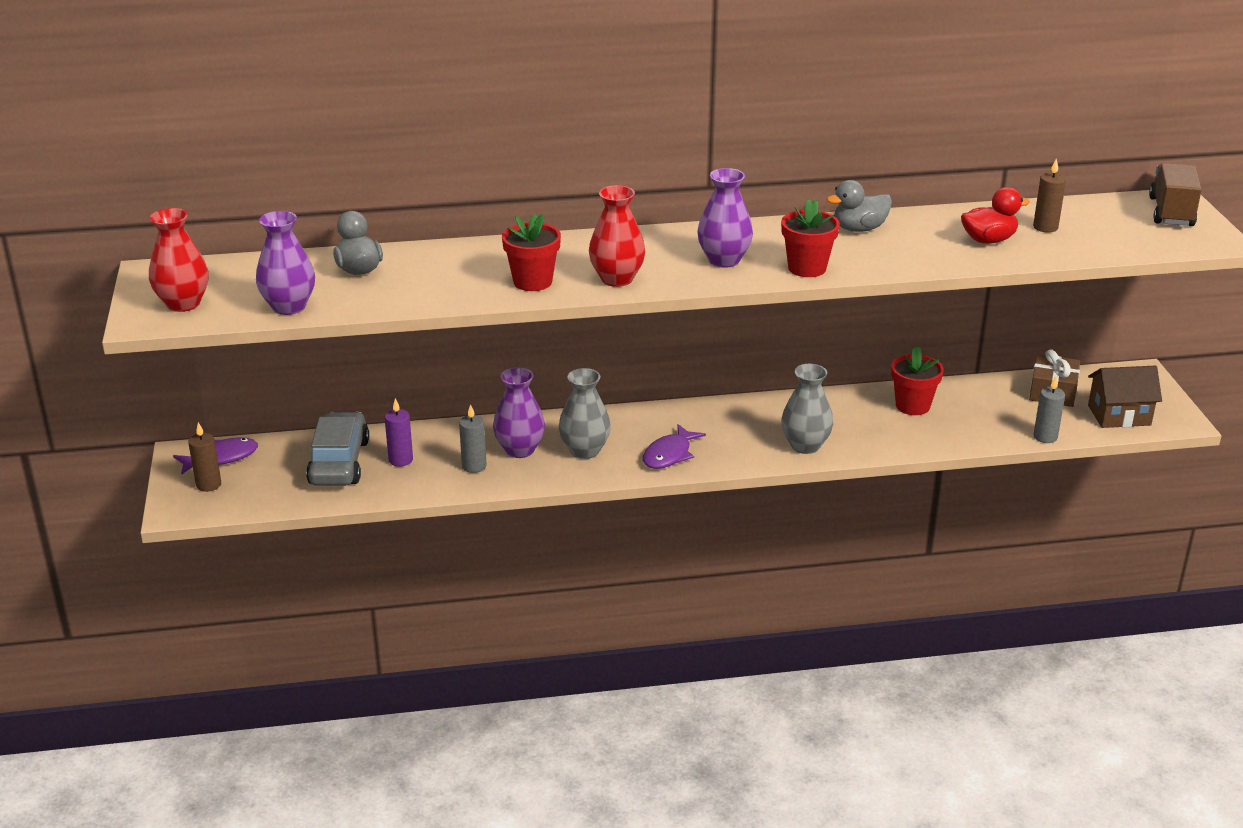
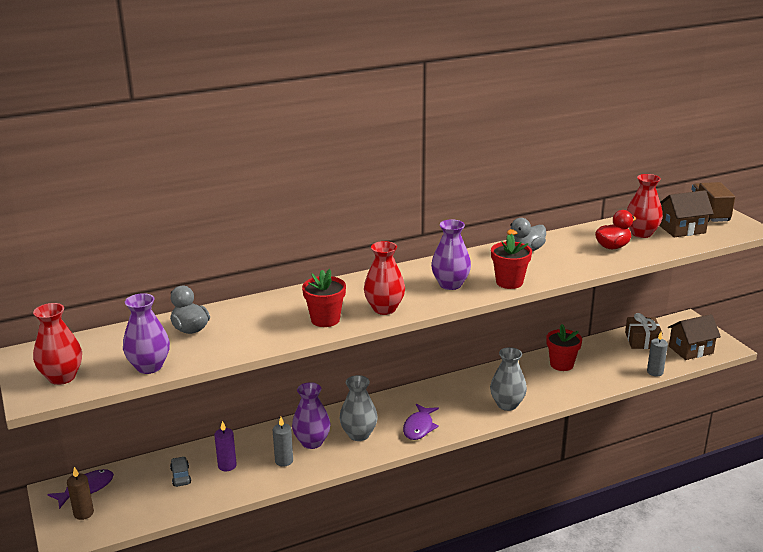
camera: 15 degrees left, 5 degrees down
(339, 462) = (180, 476): grey car -> grey car, size x0.47
(1045, 227) = (641, 233): brown candle -> red vase
(1112, 229) = (682, 229): none -> brown house

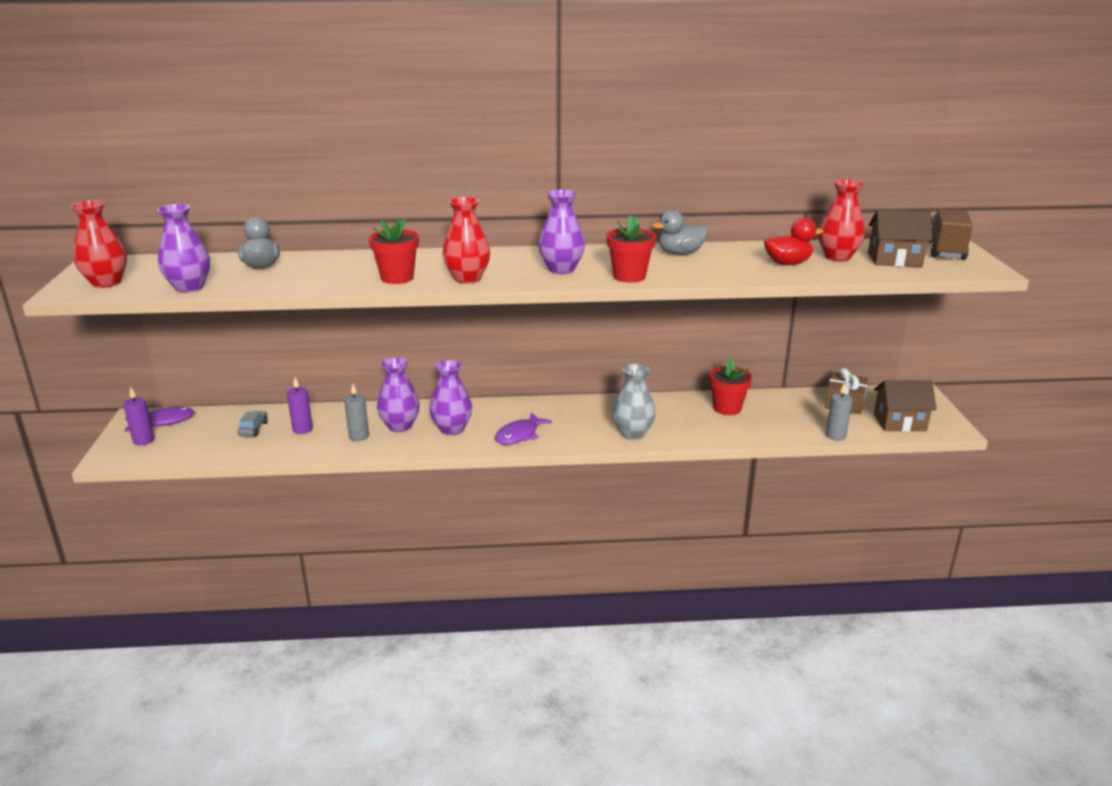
camera: 20 degrees right, 0 degrees up
(83, 513) = (143, 440): brown candle -> purple candle
(359, 434) = (452, 429): grey vase -> purple vase

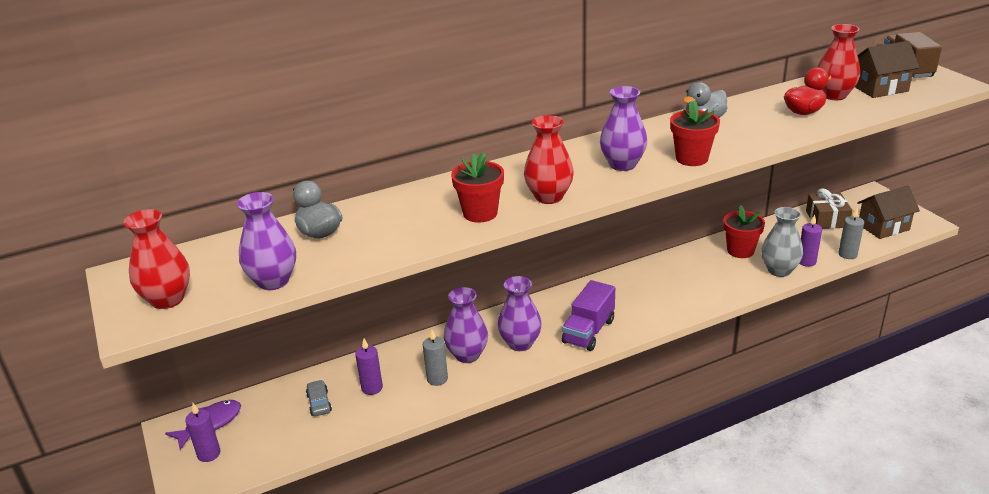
camera: 20 degrees left, 5 degrees up
(519, 435) = (588, 331): purple fish -> purple truck
(633, 433) = (685, 300): grey vase -> grey vase (779, 270)
(785, 432) = (806, 261): none -> purple candle

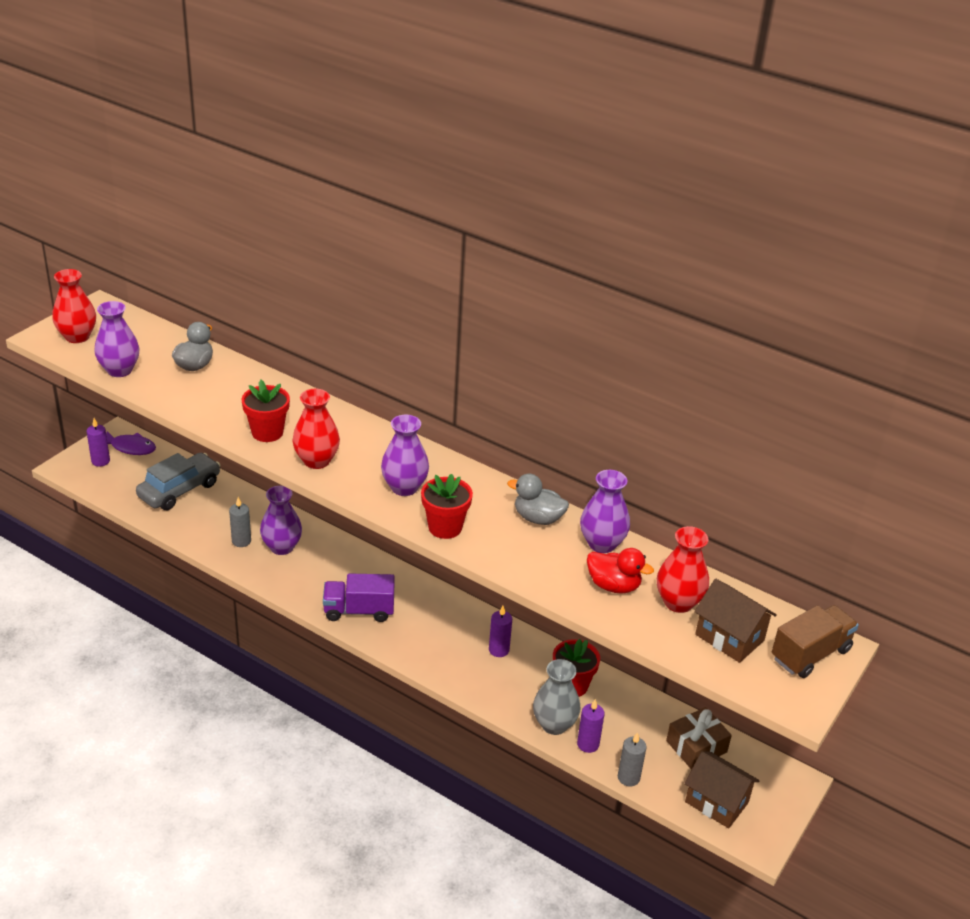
camera: 55 degrees right, 5 degrees up
(319, 403) = (179, 490): grey car -> grey car, size x2.15
(372, 388) = (211, 510): purple candle -> purple candle (499, 650)
(520, 343) = (316, 573): purple vase -> purple vase (602, 544)

